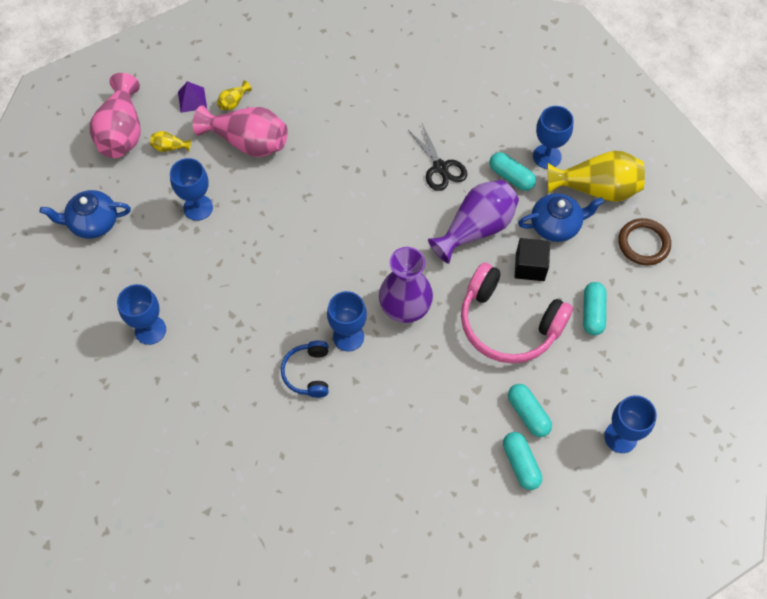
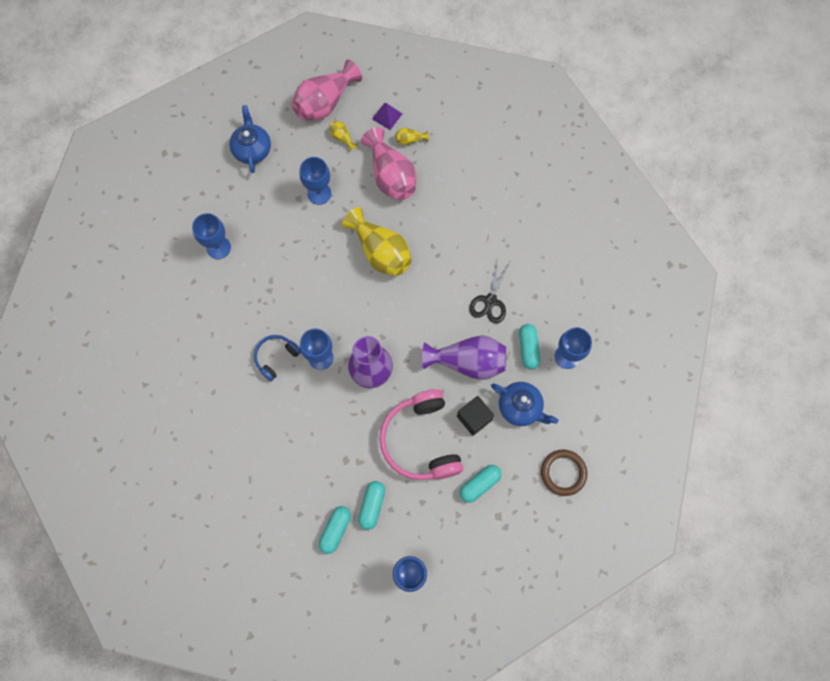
camera: 45 degrees right, 10 degrees up
(93, 223) = (252, 149): blue teapot -> blue teapot turned 45 degrees clockwise
(596, 189) = (574, 408): yellow vase -> yellow vase (380, 252)

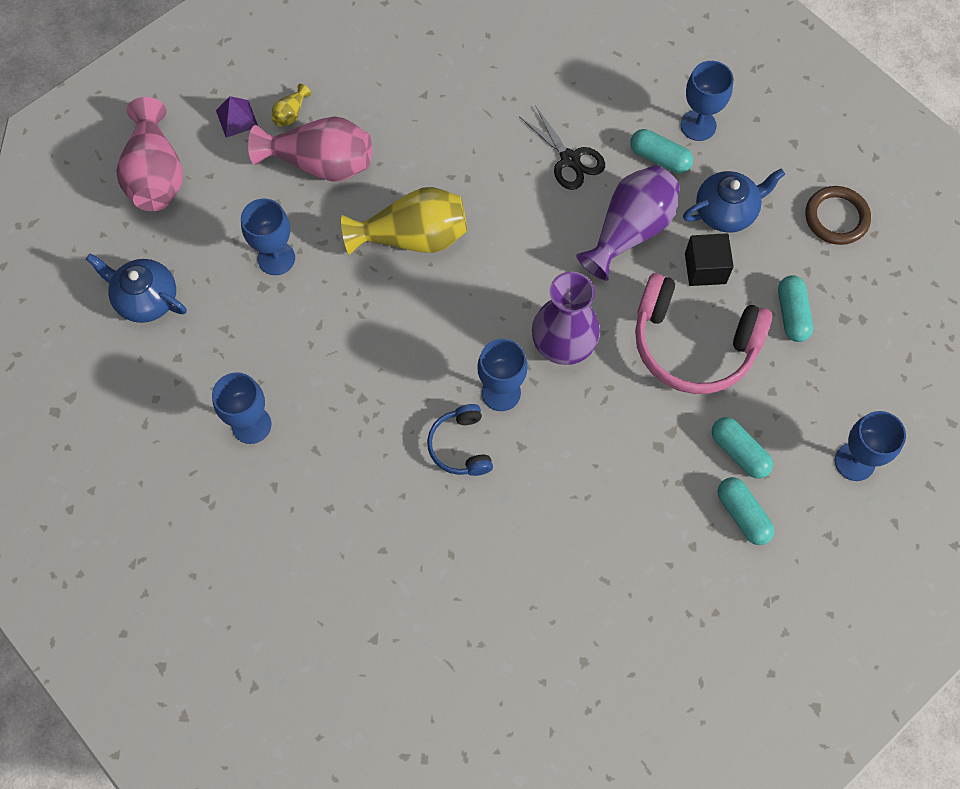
camera: 55 degrees left, 5 degrees down
(342, 138) = (222, 185): yellow vase -> none

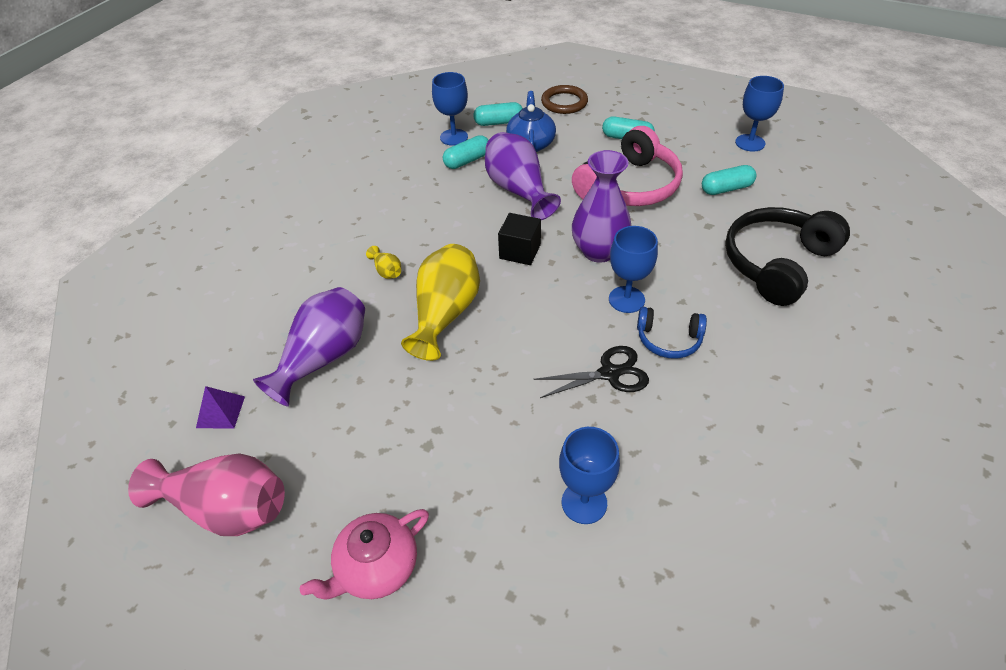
camera: 65 degrees left, 20 degrees down
(146, 299) = (376, 567): blue teapot -> pink teapot
(276, 258) = (402, 424): blue goblet -> none
(291, 114) = (252, 366): yellow vase -> yellow vase (386, 271)
(321, 164) = (324, 358): pink vase -> purple vase
(570, 159) = (436, 203): black scissors -> black scissors (609, 373)
(623, 531) = (777, 263): none -> black headphones
(705, 268) = (570, 164): black cube -> black cube (520, 251)
(742, 514) = (778, 200): turquoise capsule -> turquoise capsule (498, 122)

